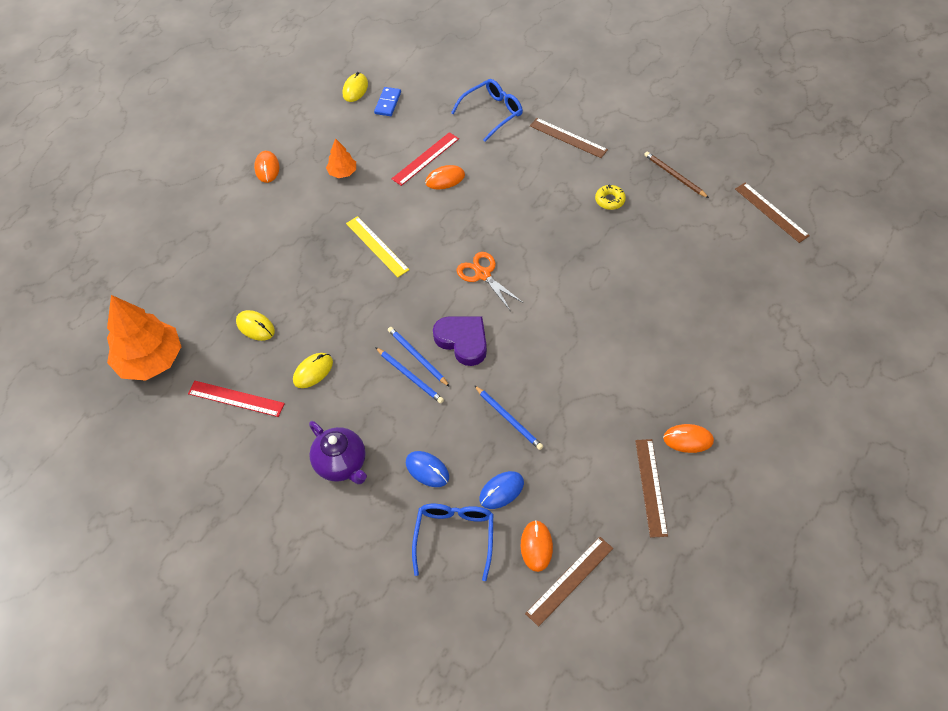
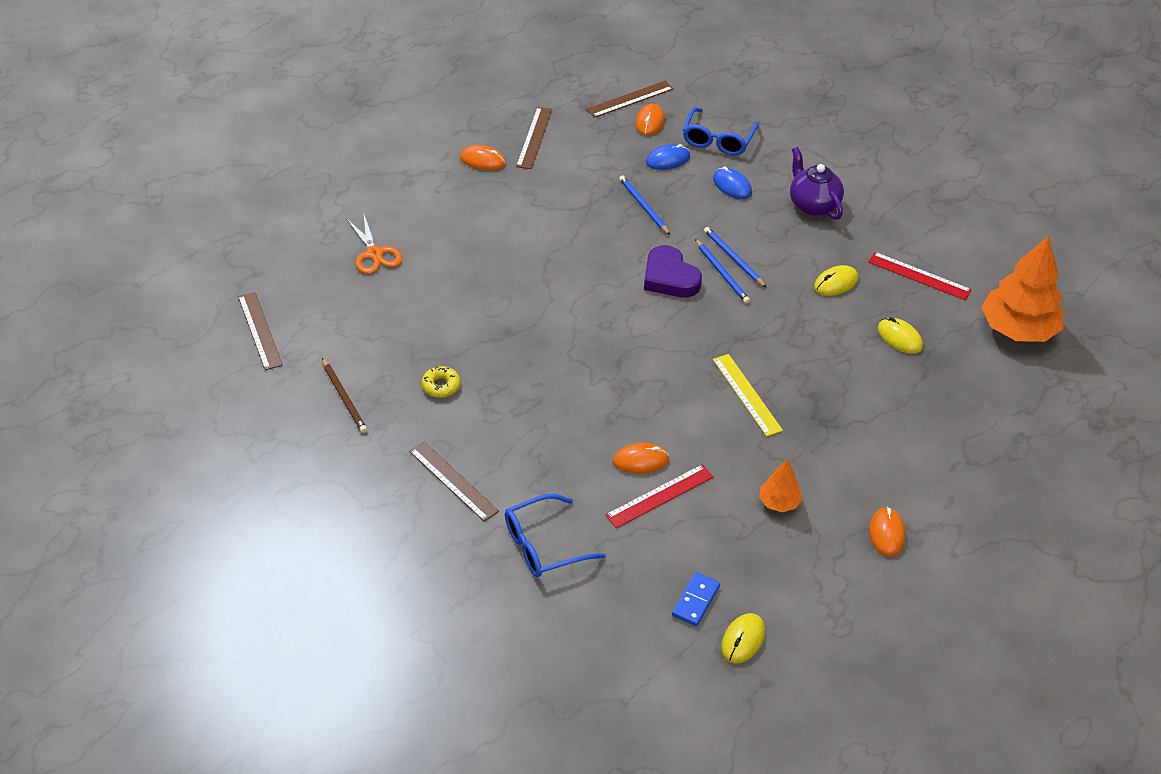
camera: 170 degrees left, 10 degrees down
(483, 274) = (627, 336): orange scissors -> orange scissors (374, 254)

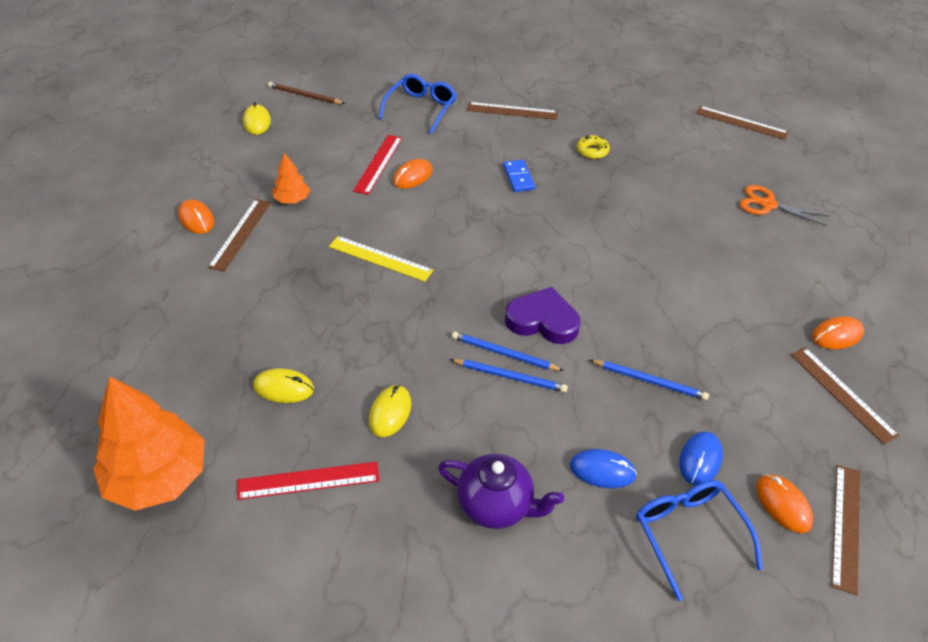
camera: 140 degrees right, 0 degrees up
(344, 397) = (635, 117): brown pencil -> brown pencil (304, 95)
(696, 601) = (302, 126): blue domino -> blue domino (518, 178)
(854, 491) = (240, 234): none -> brown ruler

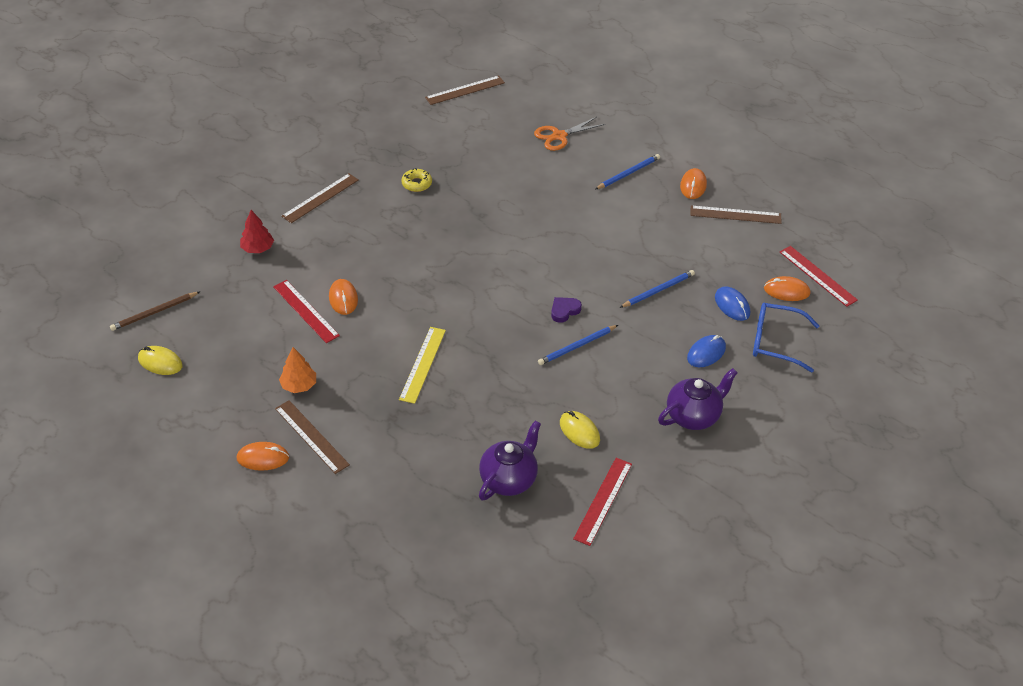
camera: 55 degrees left, 0 degrees up
(158, 477) = (536, 584): orange tree -> none
(283, 388) = (509, 479): yellow mouse -> purple teapot
(380, 258) = (422, 364): yellow ruler -> yellow ruler turned 45 degrees counterclockwise
(421, 108) = (257, 248): blue glasses -> red tree
(510, 377) = (599, 354): blue pencil -> blue pencil (628, 173)
(518, 178) = (406, 240): blue domino -> none
(542, 321) = (564, 311): purple heart -> purple heart, size x0.55
(845, 526) = (817, 276): brown ruler -> red ruler

